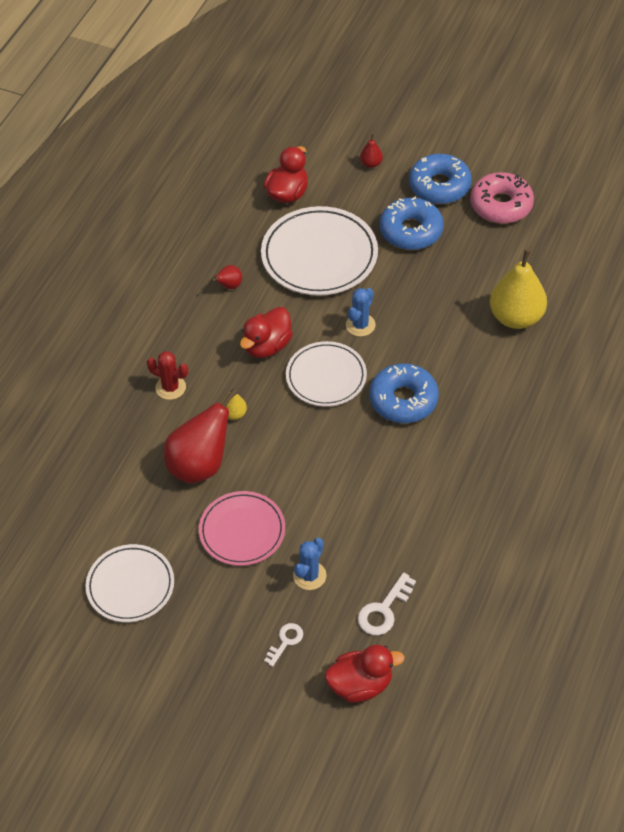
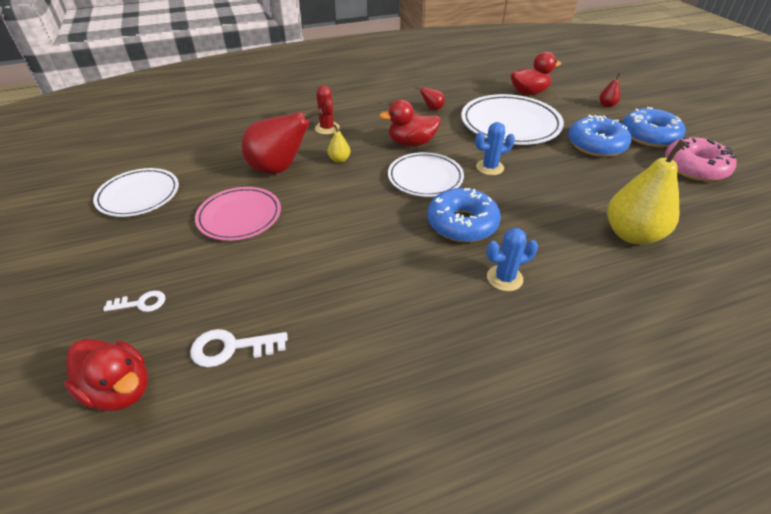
camera: 45 degrees right, 10 degrees down
(309, 576) = (228, 276): blue cactus -> blue cactus (504, 278)

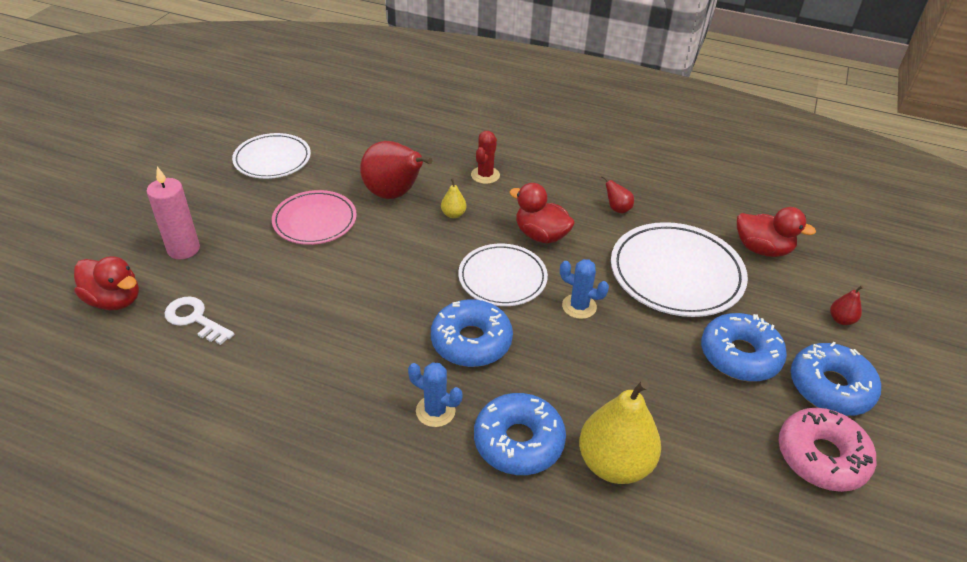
camera: 40 degrees right, 0 degrees up
(120, 389) = (114, 300): red duck -> red duck turned 45 degrees counterclockwise
(141, 303) = (183, 249): white key -> pink candle
(573, 259) = (518, 441): none -> blue donut

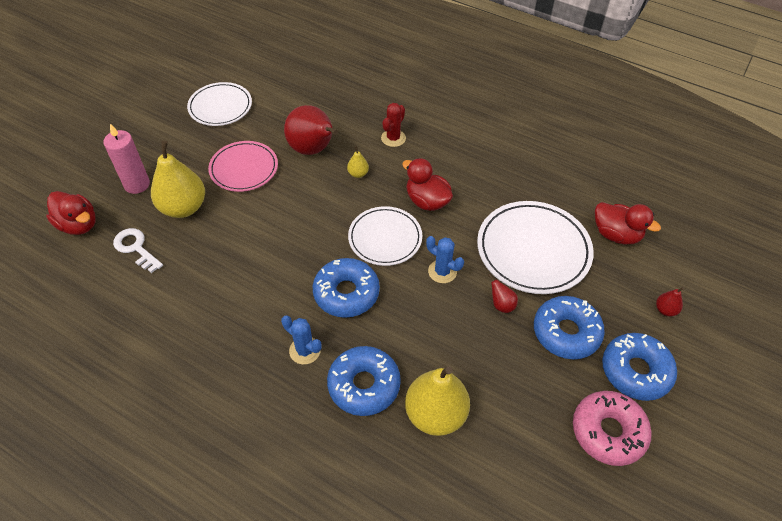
camera: 10 degrees right, 10 degrees up
(248, 269) = (183, 207): none -> yellow pear
(617, 209) = (499, 182): red pear -> red pear (501, 305)

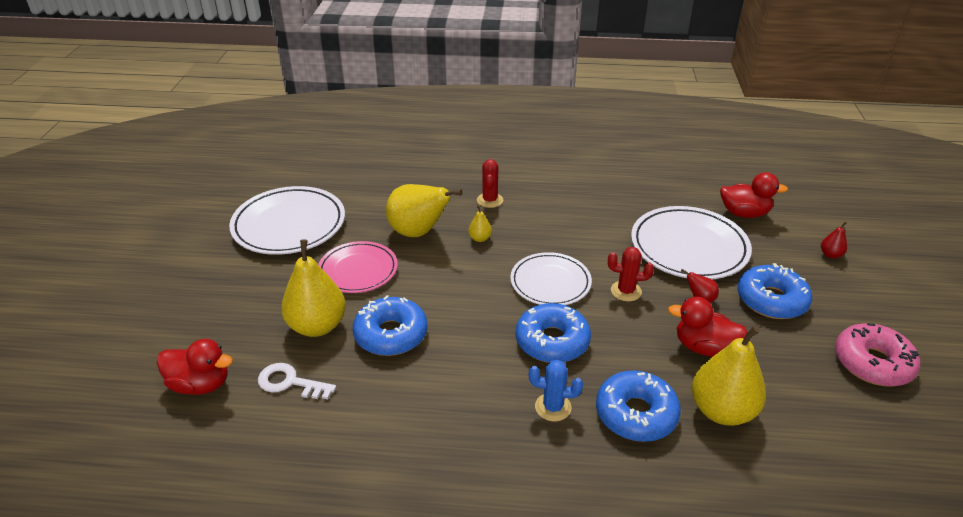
camera: 25 degrees left, 15 degrees down
(137, 184) = (245, 322): pink candle -> none
(220, 107) = (289, 225): white plate -> white plate, size x1.53
(313, 150) = (418, 232): red pear -> yellow pear
(427, 201) = (563, 240): red duck -> red duck (703, 347)
(442, 271) = (626, 291): blue cactus -> red cactus
(635, 371) = (850, 308): blue donut -> blue donut (391, 334)

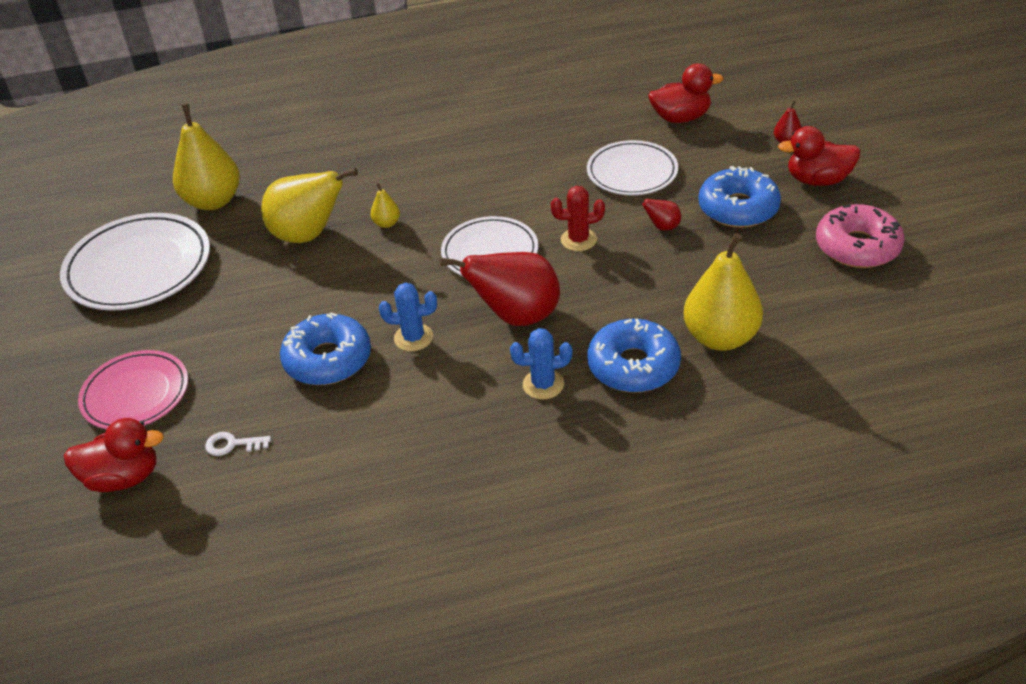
camera: 15 degrees left, 5 degrees up
(290, 382) = (232, 444): white key -> white key, size x0.66
(317, 326) = (234, 375): yellow pear -> yellow pear (213, 201)
(358, 270) = (254, 299): pink plate -> pink plate (135, 394)
(463, 335) = (413, 338): none -> blue cactus
(490, 200) = (380, 174): red cactus -> none
(552, 341) = (516, 316): blue donut -> red pear
(689, 247) = (632, 172): white plate -> white plate, size x0.65
(703, 347) = (682, 278): red duck -> red duck (818, 180)

